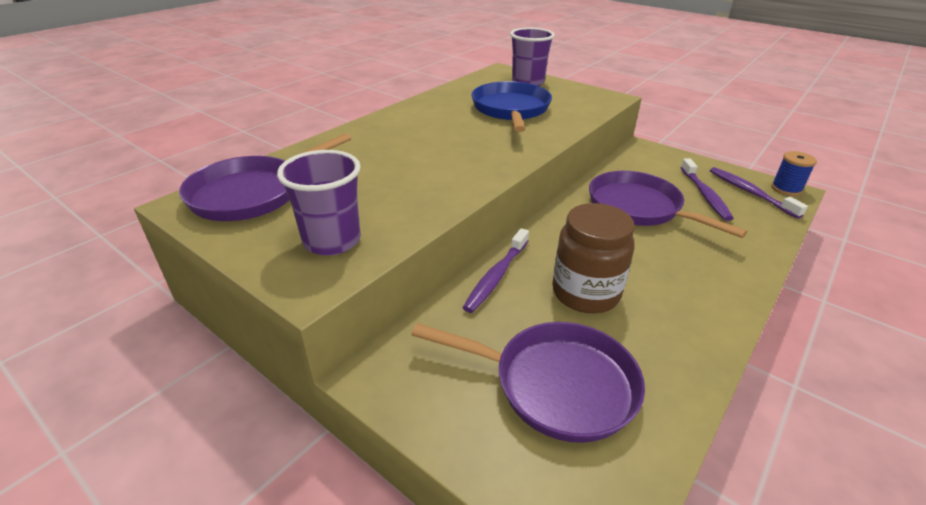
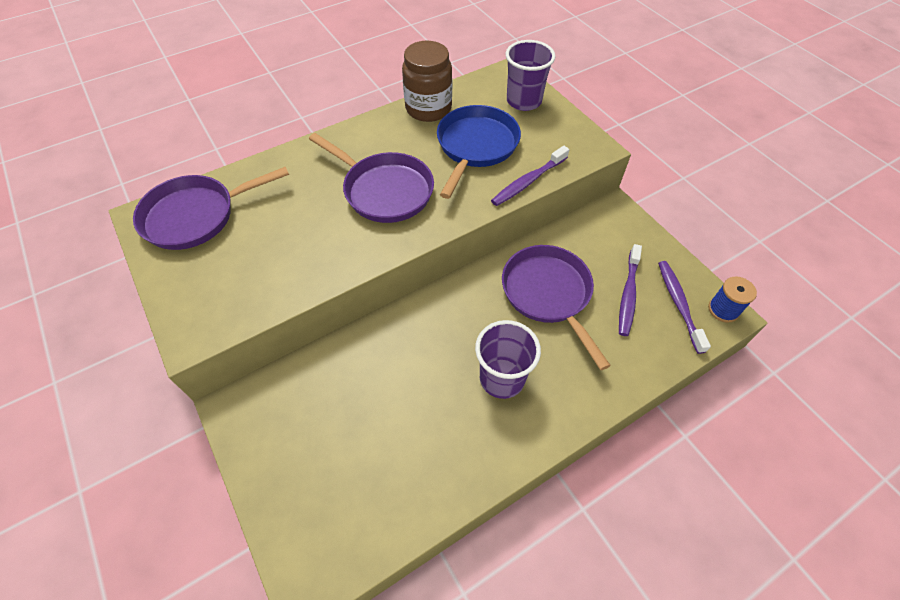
camera: 20 degrees right, 20 degrees up
(332, 241) = (228, 291): purple cup -> purple cup (502, 378)
(497, 276) = (371, 339): purple toothbrush -> purple toothbrush (528, 181)
(555, 384) = (352, 460): purple pan -> purple pan (384, 190)
(585, 293) = (431, 380): brown jar -> brown jar (428, 108)

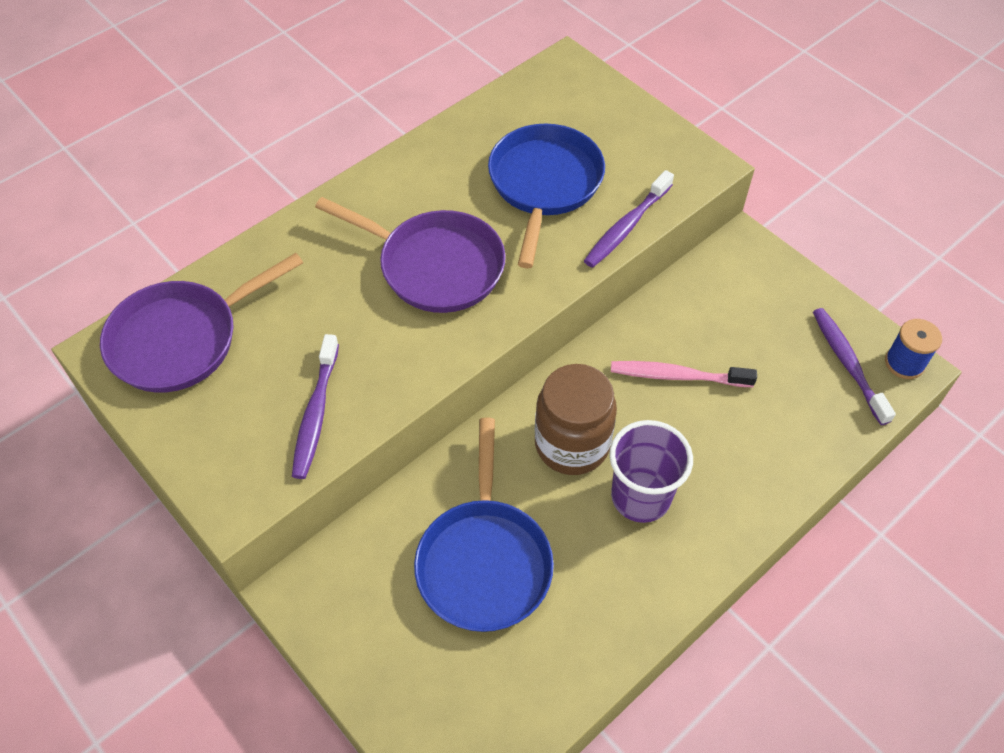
camera: 10 degrees left, 0 degrees up
(374, 407) = (484, 560): none -> blue pan
(428, 108) = (464, 135): brown jar -> brown jar (572, 444)
(524, 101) = (595, 107): purple cup -> none
(549, 294) = (678, 376): purple pan -> pink toothbrush
(628, 294) = (781, 360): purple toothbrush -> purple toothbrush (316, 412)

